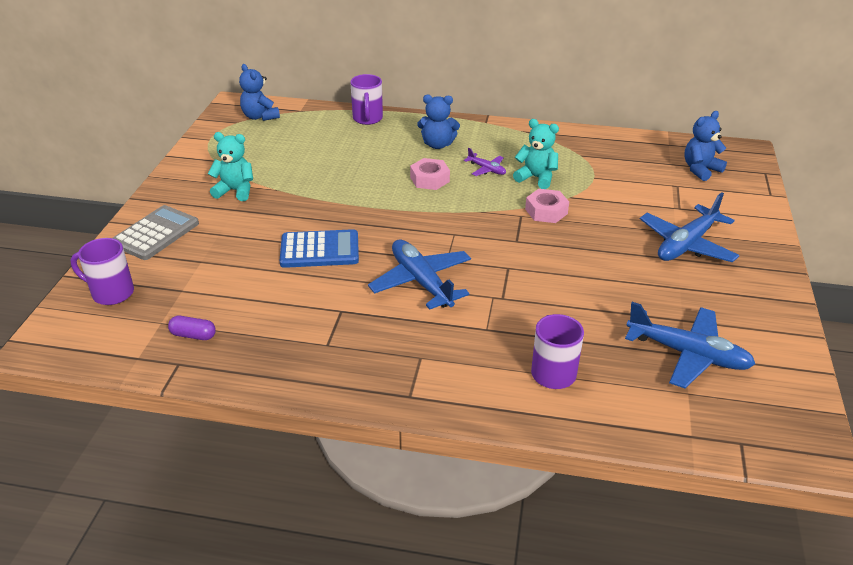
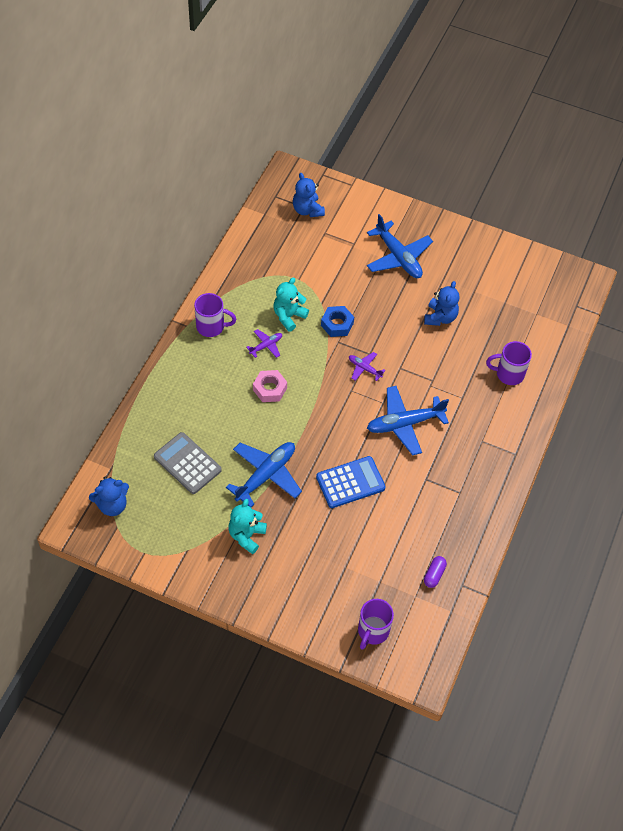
camera: 80 degrees left, 20 degrees up
(156, 233) = (297, 600): grey calculator -> grey calculator (187, 463)
(319, 250) = (350, 482): blue calculator -> blue calculator turned 60 degrees clockwise
(367, 119) = (149, 415): purple mug -> purple mug (211, 326)
(437, 145) = (214, 370): blue teddy bear -> blue teddy bear (440, 317)
(491, 239) = (364, 368): none -> purple plane
(546, 211) = (337, 324): pink nut -> blue nut
(688, 354) = (505, 301): blue plane -> blue plane (266, 475)

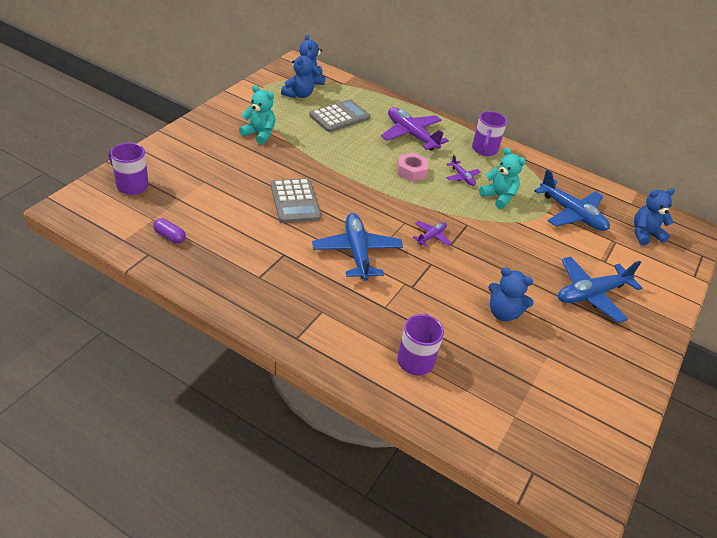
camera: 95 degrees right, 15 degrees down
(152, 511) = (298, 95): none -> blue teddy bear
(203, 392) = (411, 135): none -> purple plane
(266, 475) = (317, 154): blue plane -> blue plane (572, 214)
(337, 324) = (490, 227): blue nut -> none
(350, 482) = (295, 201): blue calculator -> grey calculator

